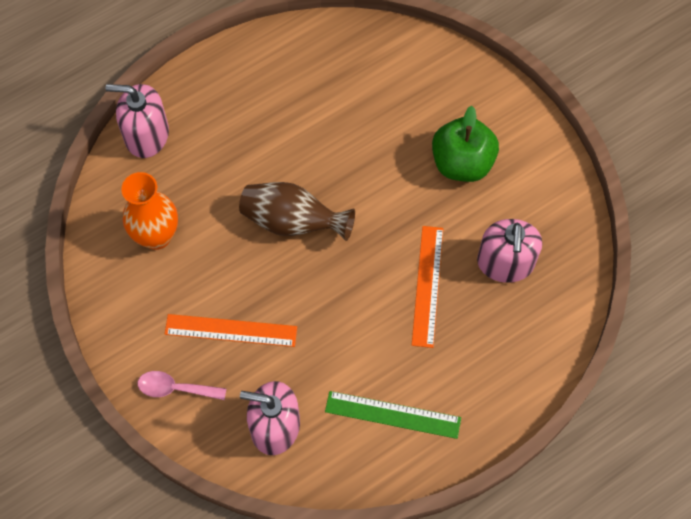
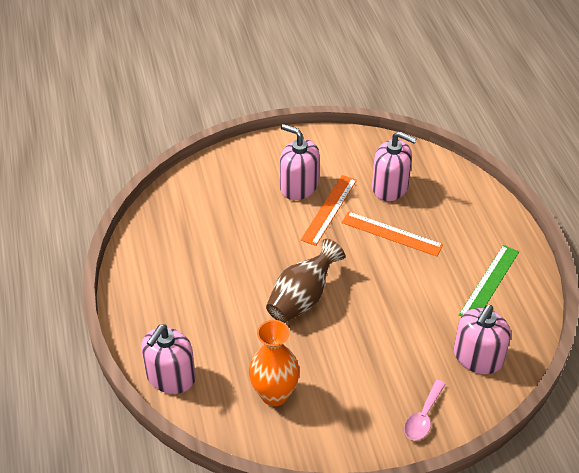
camera: 70 degrees left, 20 degrees down
(231, 330) = (384, 364): orange ruler -> orange ruler (329, 209)
(462, 163) = (299, 186): green apple -> pink soap dispenser

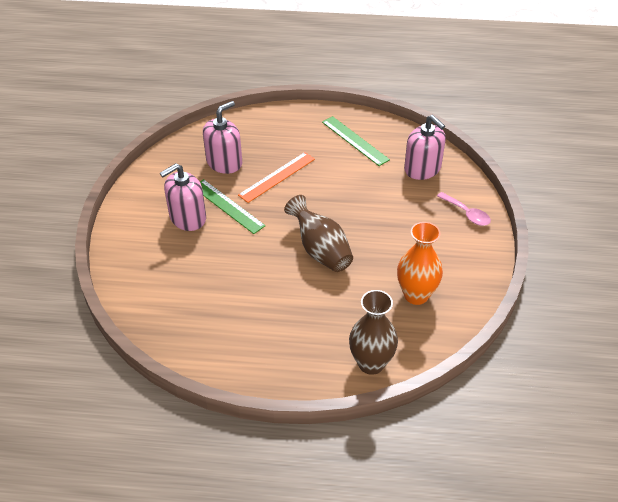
camera: 70 degrees left, 0 degrees up
(171, 377) = (371, 363): pink soap dispenser -> brown vase
(329, 209) = (227, 206): orange ruler -> green ruler

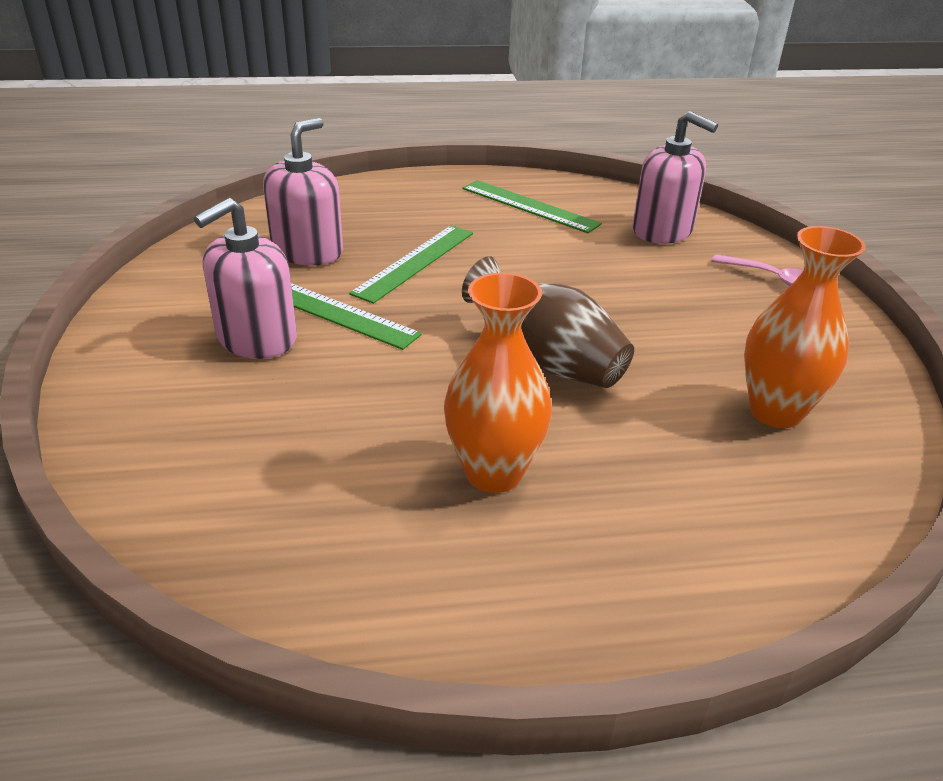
camera: 15 degrees left, 10 degrees down
(272, 307) = (493, 473): none -> orange vase
(277, 177) = (415, 262): orange ruler -> green ruler
(371, 363) = (769, 556): brown vase -> none

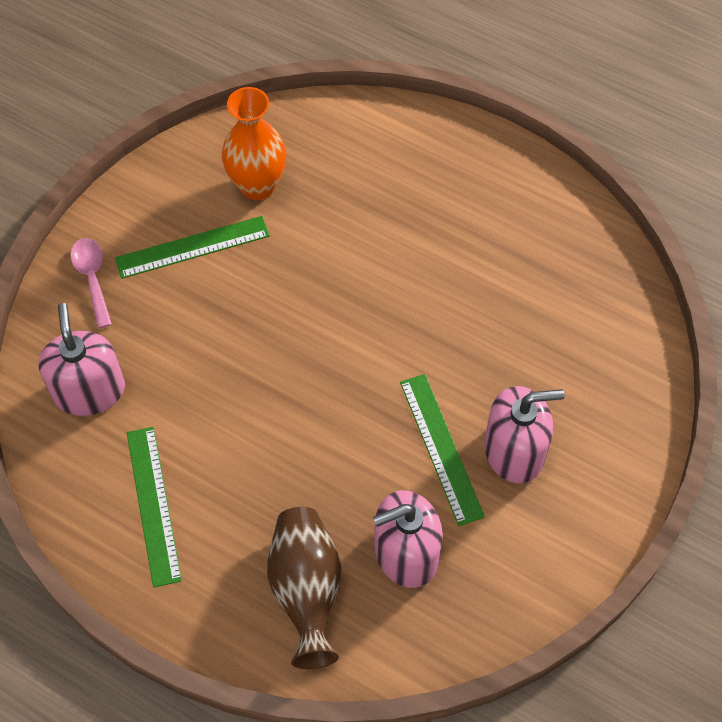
camera: 140 degrees left, 25 degrees up
(415, 262) = (332, 477): green ruler -> green ruler (192, 247)
(493, 473) = (453, 244): orange vase -> none
(548, 361) = (341, 304): brown vase -> brown vase (306, 590)

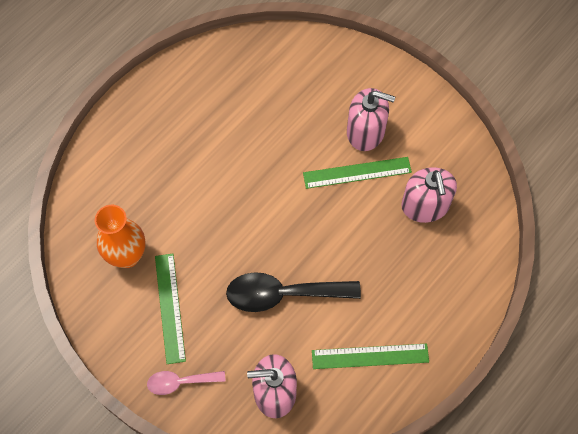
camera: 80 degrees left, 5 degrees up
(230, 378) = (282, 294): none -> black spoon
(306, 590) = (442, 267): brown vase -> none
(514, 451) = (366, 131): pink soap dispenser -> pink soap dispenser turned 105 degrees clockwise

